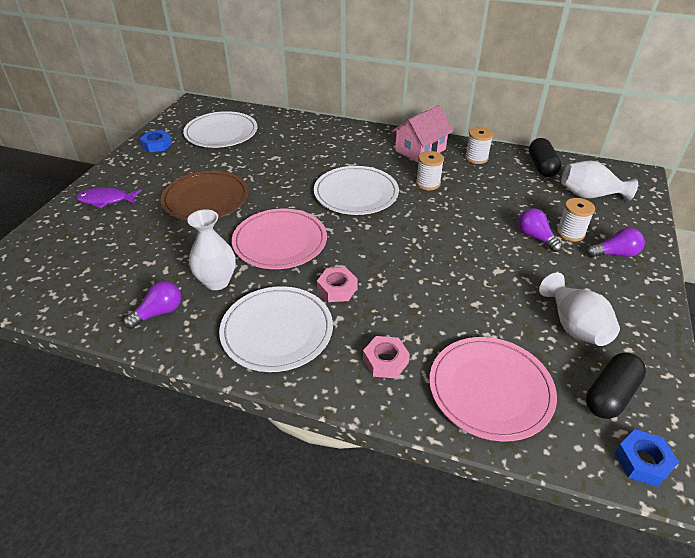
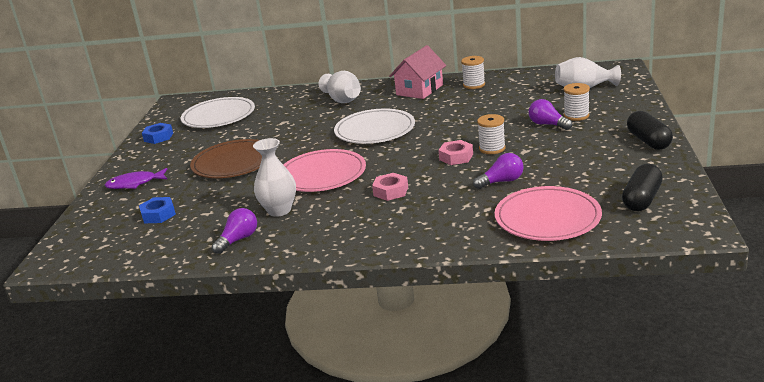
camera: 10 degrees left, 15 degrees down
(277, 331) = (352, 226): white plate -> none
(385, 361) = (454, 222): pink nut -> pink nut (456, 157)
(428, 183) = (438, 110): white spool -> white spool (492, 148)
(541, 166) = (535, 79): black capsule -> black capsule (648, 141)
(574, 326) = (600, 169): white vase -> white vase (342, 100)
(614, 254) = (618, 120): purple light bulb -> purple light bulb (501, 181)
(642, 461) = (677, 227): blue nut -> blue nut (158, 215)

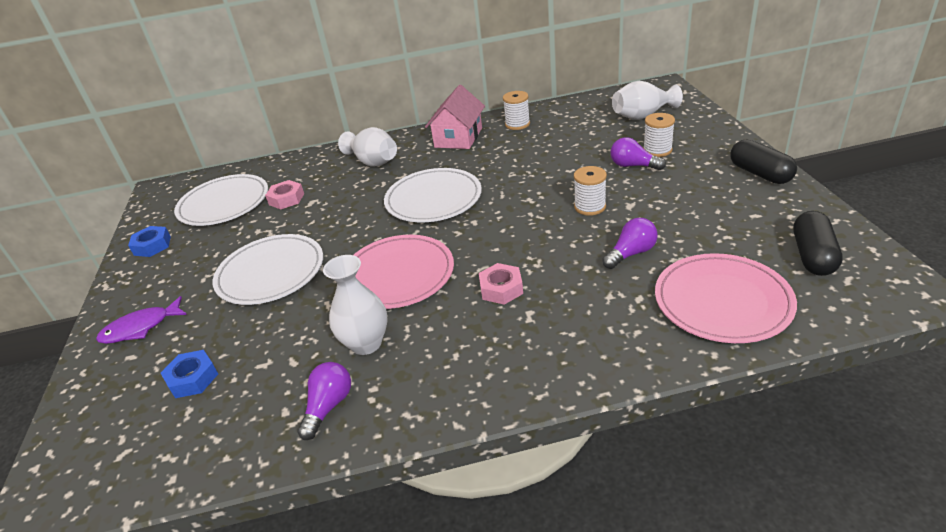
camera: 15 degrees left, 10 degrees up
(233, 163) = (270, 272): brown plate -> white plate
(456, 157) = (554, 225): pink nut -> pink nut (286, 199)

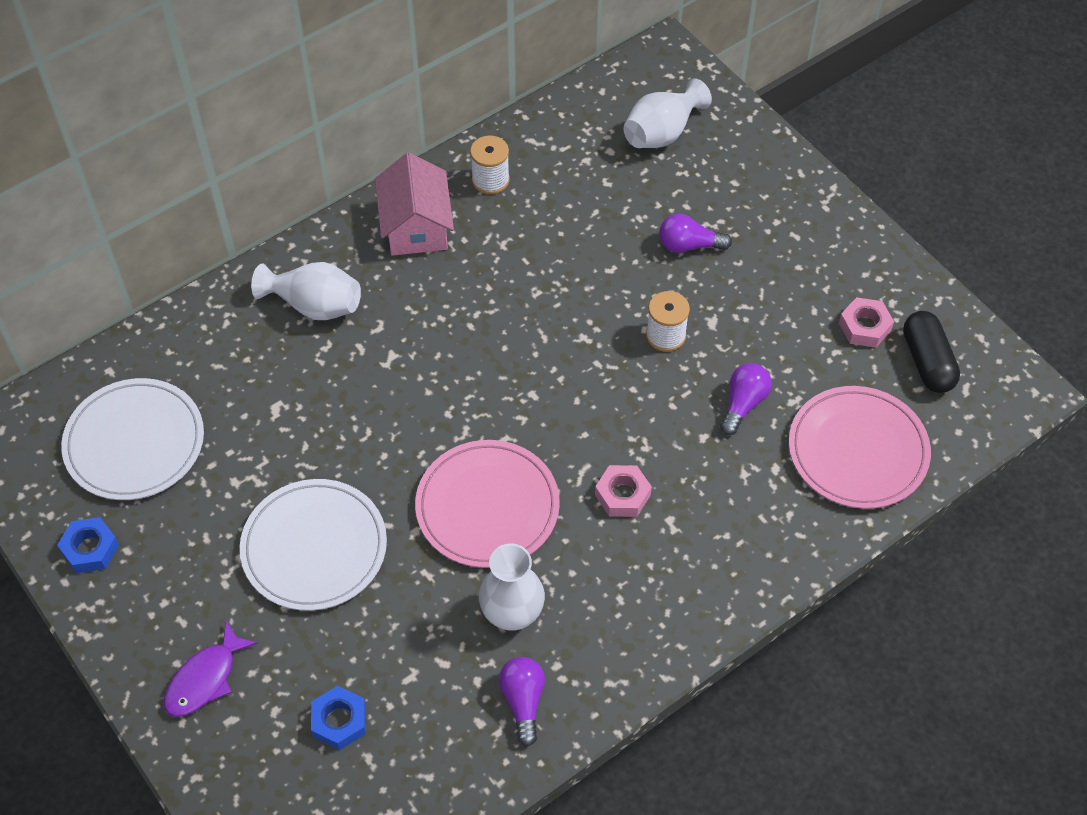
camera: 30 degrees left, 20 degrees up
(286, 199) = (231, 411): pink nut -> pink nut (864, 327)
(433, 199) = (454, 364): white plate -> none
(657, 150) = (708, 207): white spool -> none
(760, 173) = (842, 232): black capsule -> none

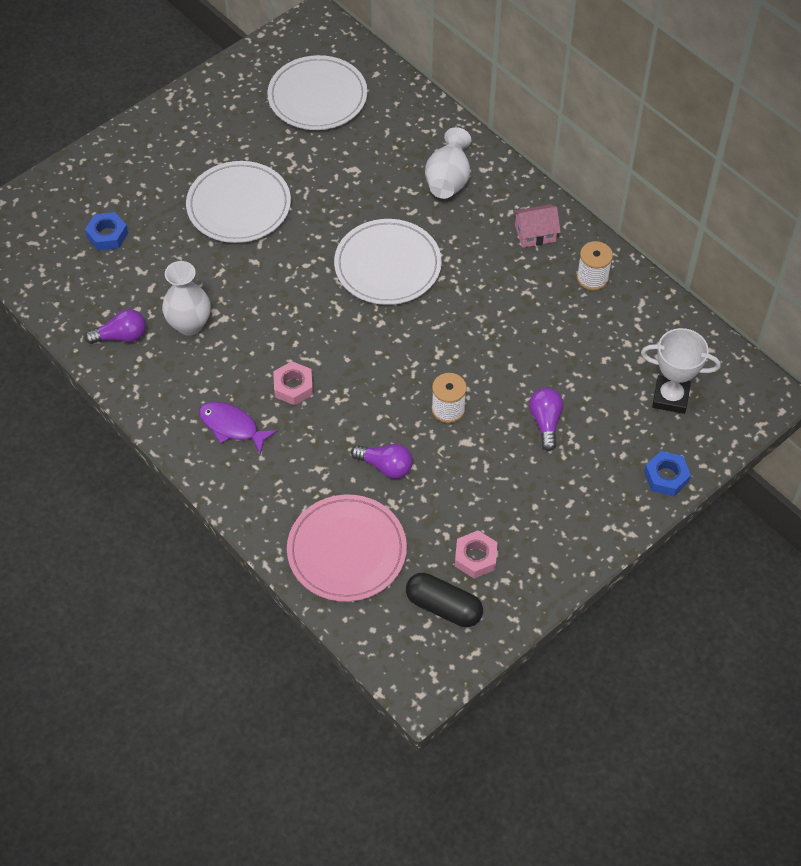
camera: 85 degrees right, 0 degrees up
(90, 549) = (232, 88): blue nut -> blue nut (666, 477)
(205, 679) = (138, 161): purple fish -> purple fish (232, 426)
(416, 226) = (535, 233): pink house -> pink house, size x0.64
(443, 380) = (387, 265): none -> white plate
(487, 507) = (278, 302): pink plate -> none
(662, 132) = (670, 397): white vase -> white trophy
(927, 362) = (443, 607): black capsule -> black capsule turned 45 degrees clockwise

